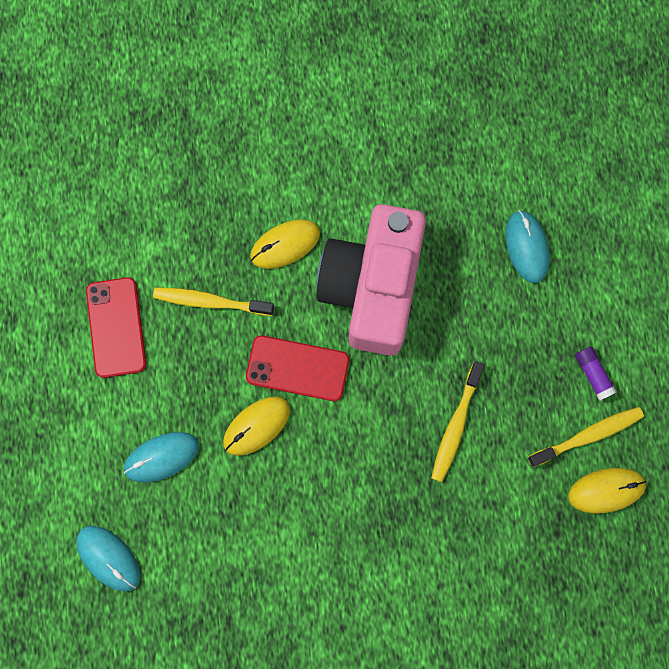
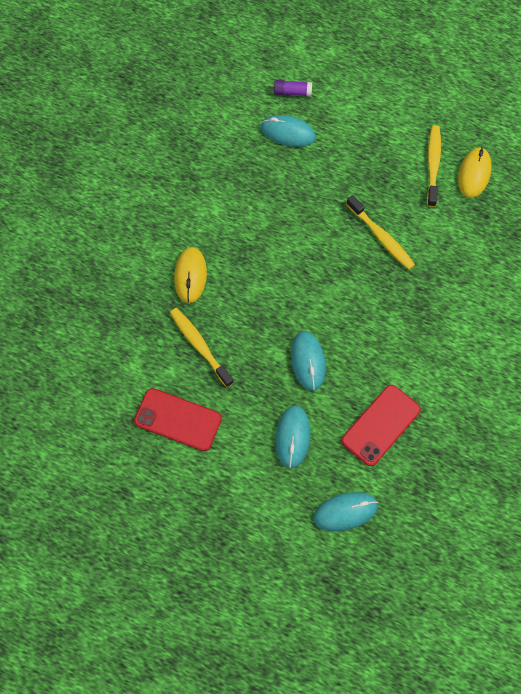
camera: 60 degrees left, 10 degrees down
(210, 301) = (200, 346): yellow toothbrush -> yellow toothbrush turned 105 degrees clockwise
(256, 426) = (308, 361): yellow mouse -> turquoise mouse
(297, 368) = (283, 314): red phone -> red phone (380, 425)
(372, 287) = (256, 237): pink camera -> none
(592, 374) = (395, 141): purple glue stick -> purple glue stick (292, 92)

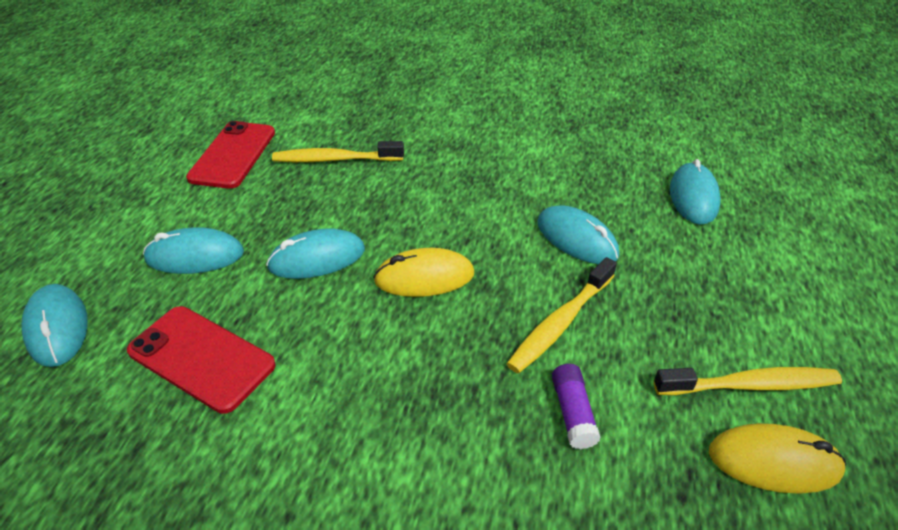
camera: 80 degrees right, 25 degrees down
(190, 276) = (432, 141): yellow mouse -> yellow mouse (424, 277)
(200, 346) = (334, 159): yellow toothbrush -> yellow toothbrush turned 135 degrees counterclockwise
(292, 92) = (766, 194): purple glue stick -> purple glue stick (572, 413)
(315, 210) = (576, 239): none -> turquoise mouse

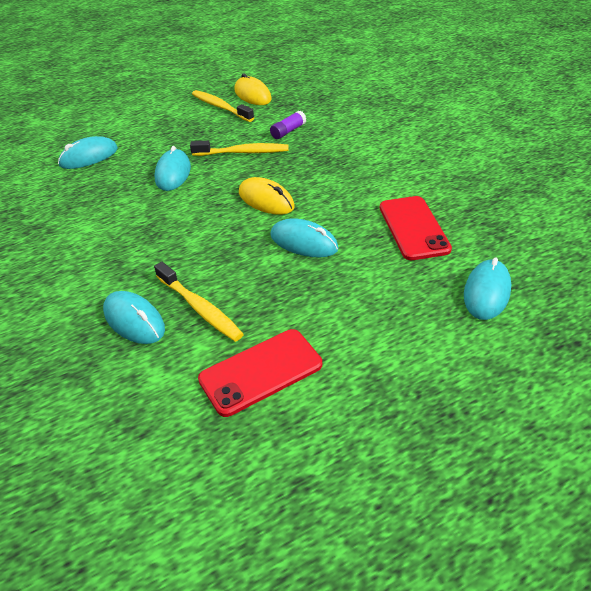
camera: 130 degrees left, 0 degrees up
(195, 256) = (371, 290): turquoise mouse -> turquoise mouse (134, 320)

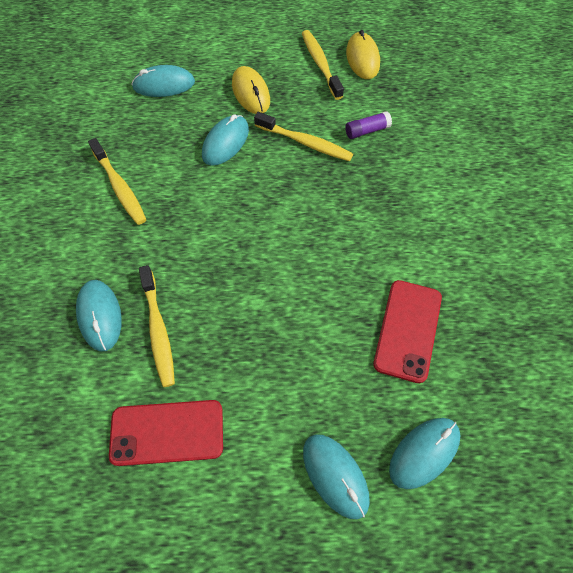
camera: 25 degrees right, 20 degrees up
(92, 231) = (120, 187): none -> yellow toothbrush
(266, 200) = (290, 220): yellow mouse -> yellow mouse (251, 93)
(304, 242) = (292, 295): turquoise mouse -> turquoise mouse (335, 475)

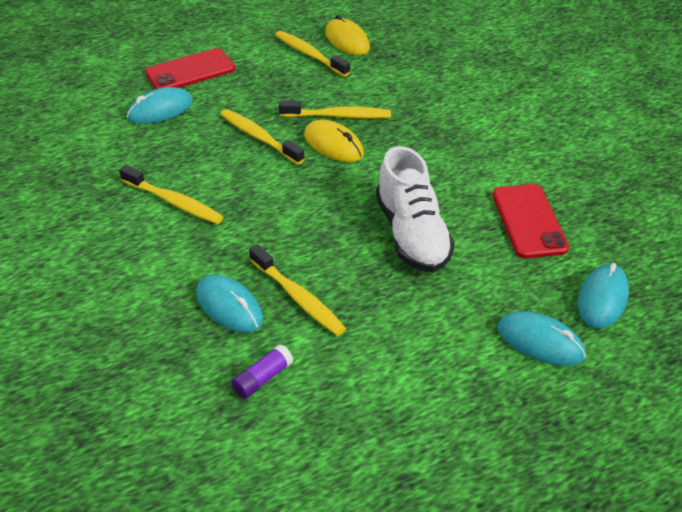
camera: 25 degrees left, 20 degrees down
(167, 432) = (364, 369): red phone -> red phone (190, 71)
(225, 142) = (259, 137): turquoise mouse -> yellow toothbrush
(251, 93) = (256, 93): yellow mouse -> yellow mouse (333, 145)
(292, 302) = (412, 235): none -> white shoe
(367, 131) = (390, 92): purple glue stick -> purple glue stick (262, 378)

